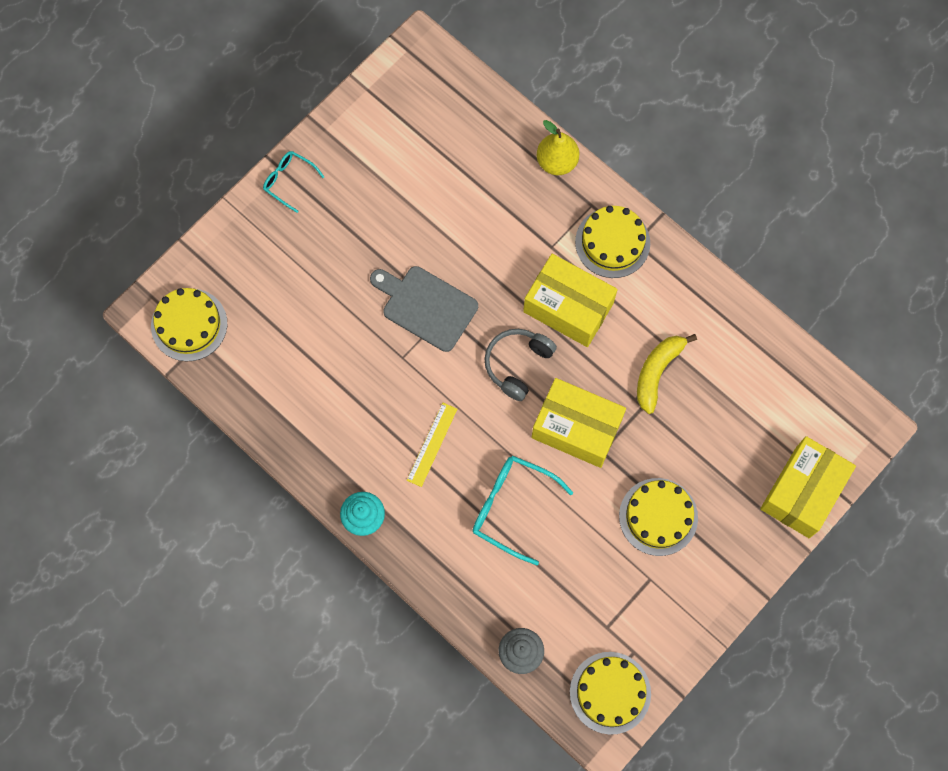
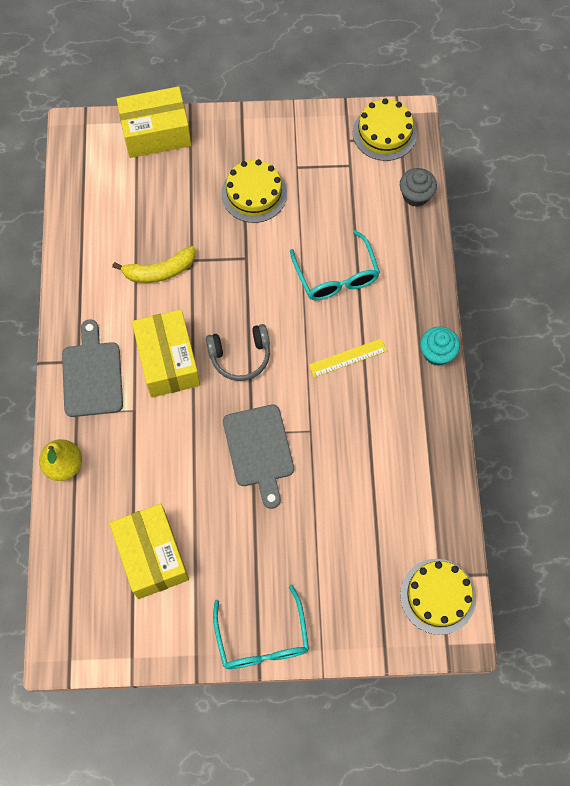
camera: 135 degrees left, 5 degrees down
(288, 181) = (262, 639): turquoise glasses -> turquoise glasses, size x1.66
(576, 428) = (246, 284): yellow box -> yellow box (152, 556)
(612, 242) = (92, 375): yellow cake -> grey cutting board

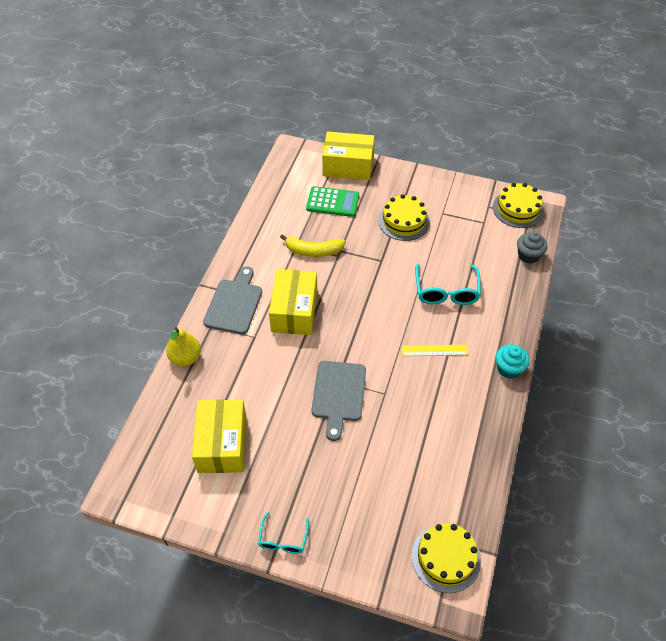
camera: 20 degrees right, 15 degrees down
(157, 193) = (332, 202): none -> green calculator
(240, 356) = (350, 324): grey headphones -> none
(262, 639) = (283, 539): turquoise glasses -> turquoise glasses, size x0.60

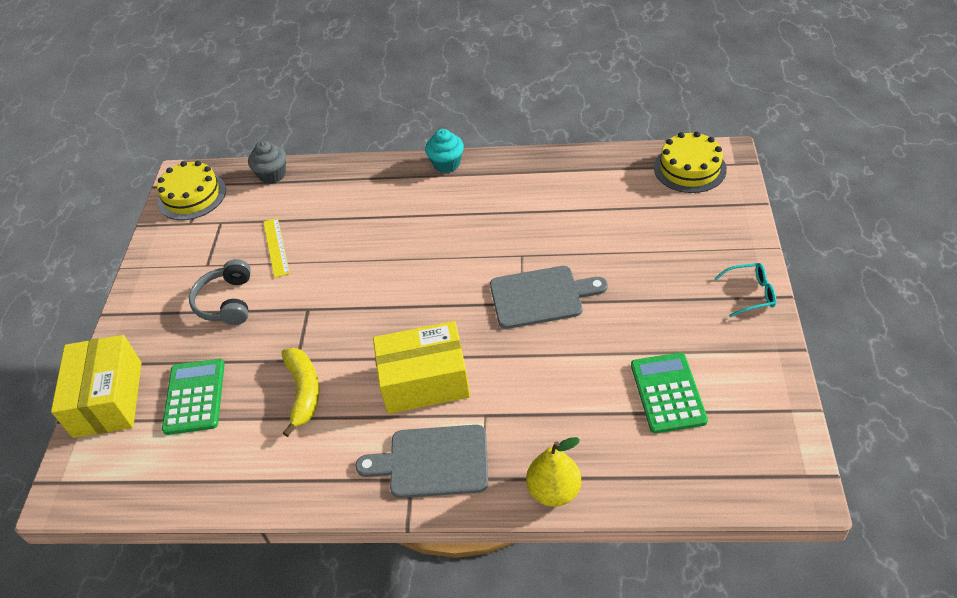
camera: 100 degrees left, 5 degrees down
(222, 444) = (667, 393): yellow box -> green calculator
(404, 221) = (227, 302): yellow cake -> grey headphones
(434, 350) = (442, 226): yellow ruler -> yellow ruler (276, 247)
(446, 292) = (348, 234): turquoise glasses -> none

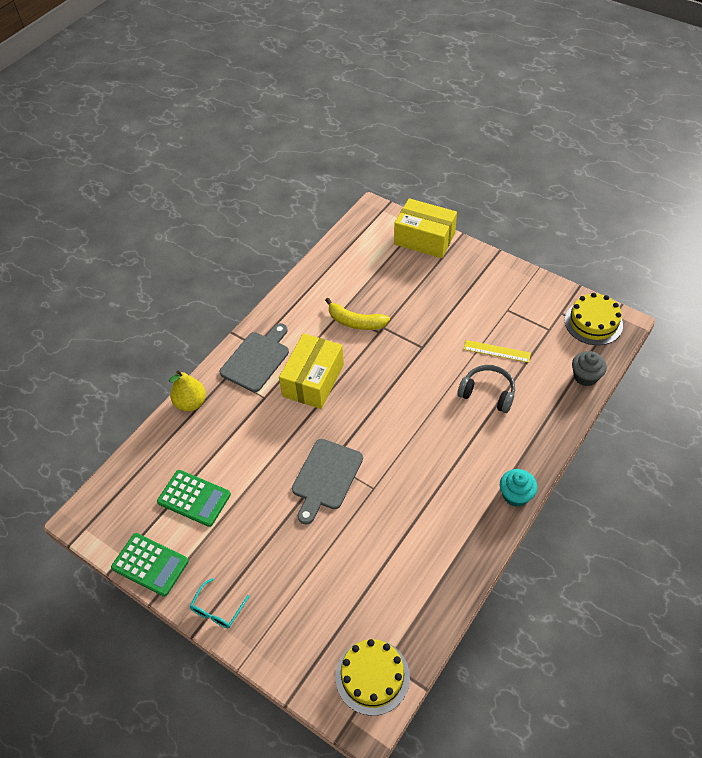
camera: 120 degrees right, 5 degrees up
(194, 397) = (394, 274): green calculator -> green calculator (150, 564)
(227, 302) = (462, 310): grey headphones -> grey headphones (487, 393)

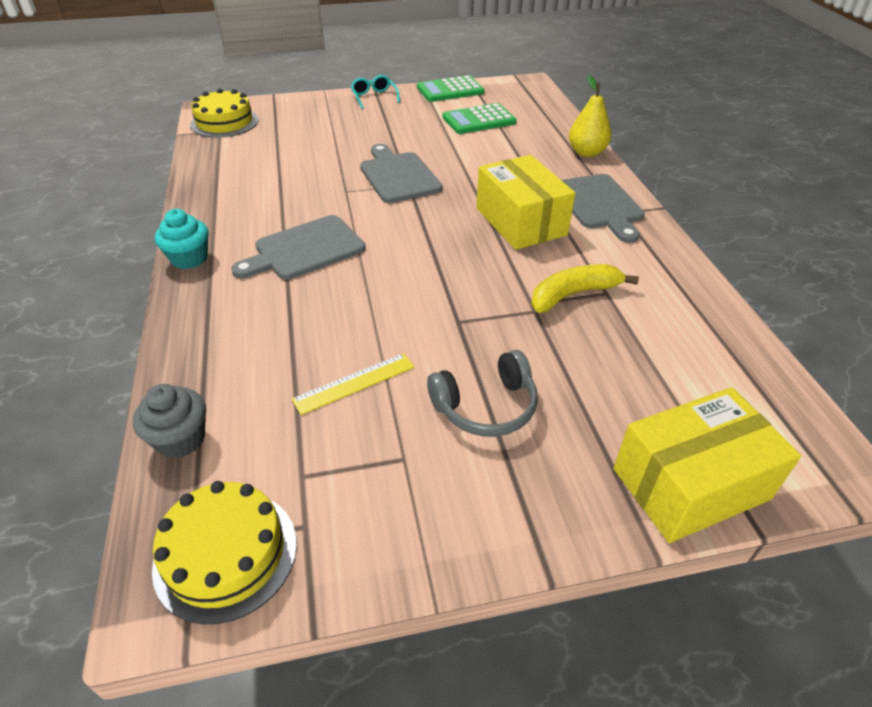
camera: 130 degrees right, 10 degrees down
(446, 451) = (305, 249): none -> grey cutting board
(487, 393) = (314, 326): grey headphones -> grey headphones (485, 406)

